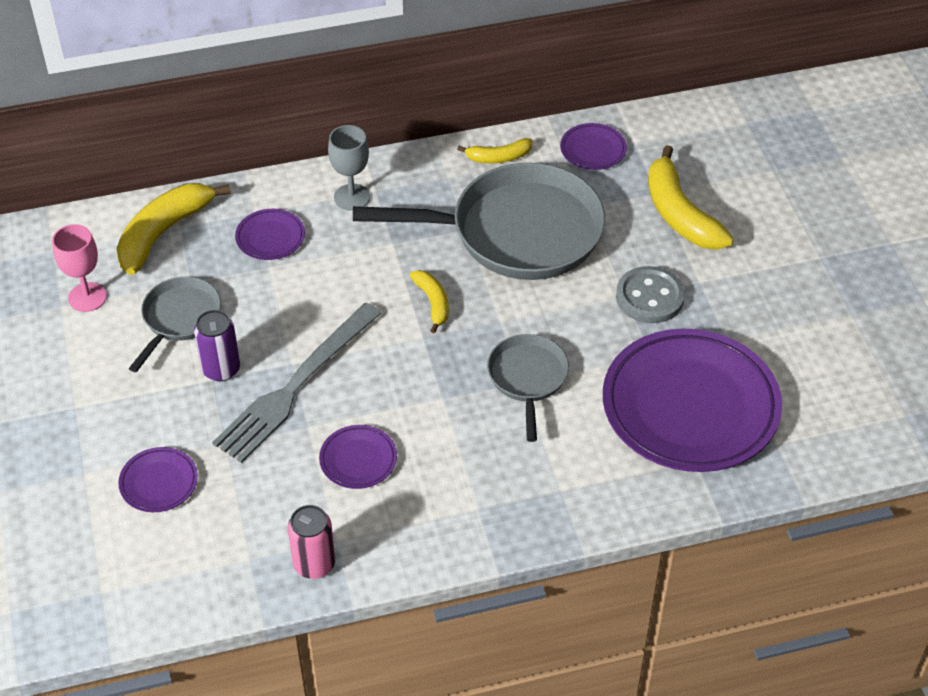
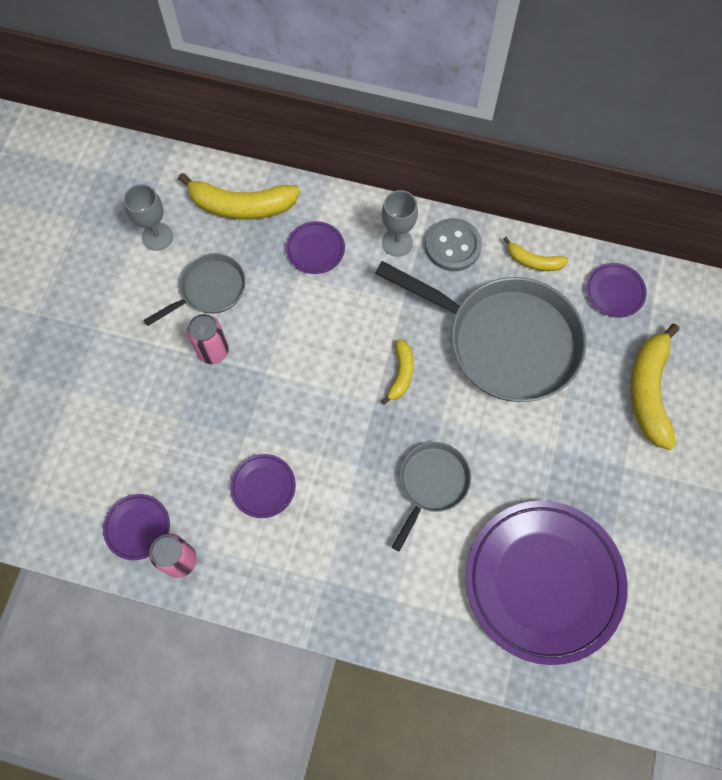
camera: 30 degrees right, 20 degrees up
(87, 297) = (157, 236): pink goblet -> grey goblet
(159, 483) = (115, 427): purple plate -> purple plate (137, 527)
(163, 233) = (242, 206): yellow banana -> yellow banana turned 150 degrees counterclockwise
(221, 369) = (213, 351): purple can -> pink can
(296, 386) = (257, 395): grey fork -> none
(649, 297) = (574, 459): grey button -> grey button (453, 246)

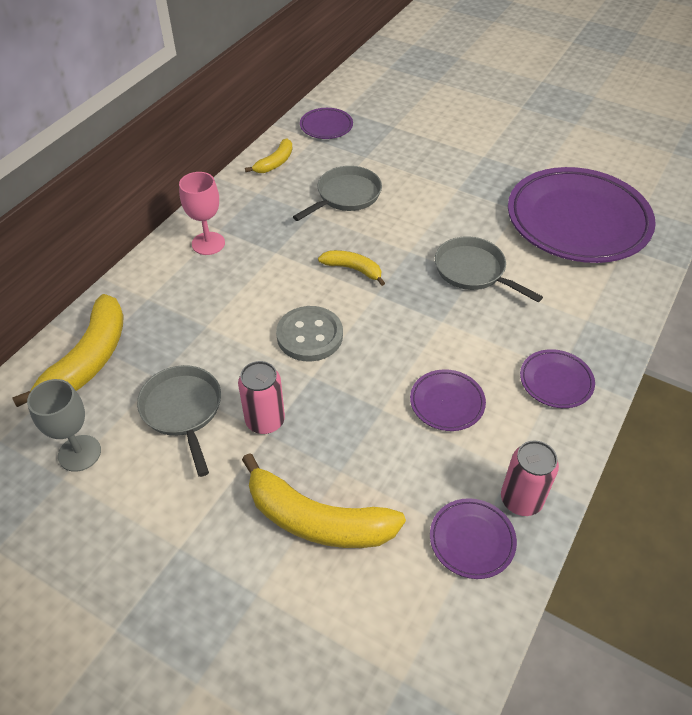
camera: 75 degrees left, 20 degrees down
(315, 249) = (182, 306): purple plate -> purple plate (556, 381)
(397, 242) = (208, 243): grey goblet -> pink goblet
(453, 246) = (233, 207): grey button -> grey button (309, 335)
(504, 341) = (345, 196): grey pan -> grey pan, size x0.51
(649, 391) = (422, 129): yellow banana -> yellow banana (317, 520)

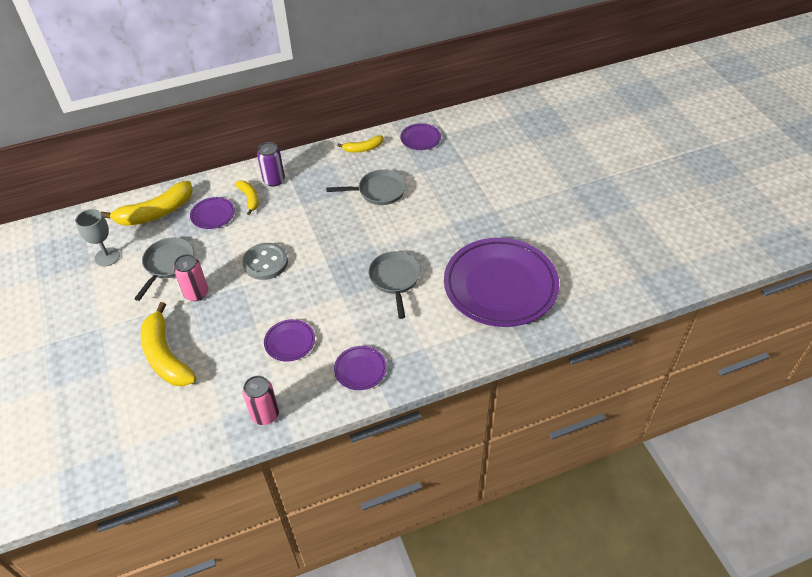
camera: 40 degrees right, 0 degrees up
(208, 243) = (274, 180): pink goblet -> purple can
(353, 269) = (330, 238): yellow banana -> yellow banana (249, 199)
(472, 540) = (219, 415): purple plate -> purple plate (213, 215)

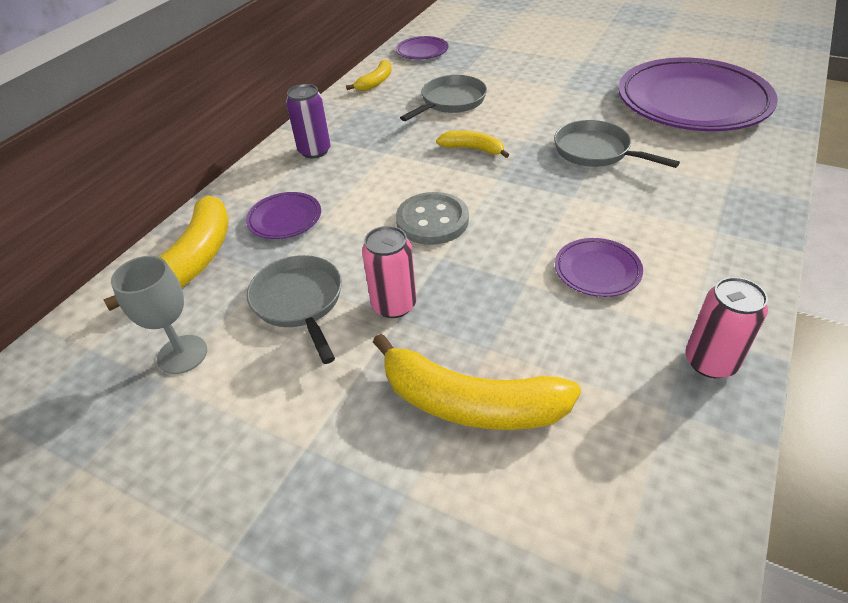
camera: 40 degrees left, 5 degrees down
(249, 199) = (310, 180): yellow banana -> yellow banana (473, 149)
(360, 370) = (714, 241): purple plate -> none

